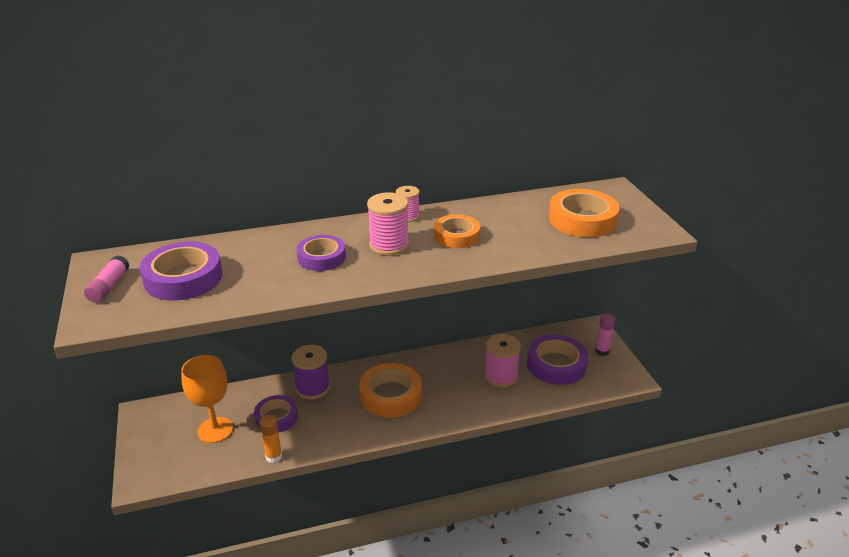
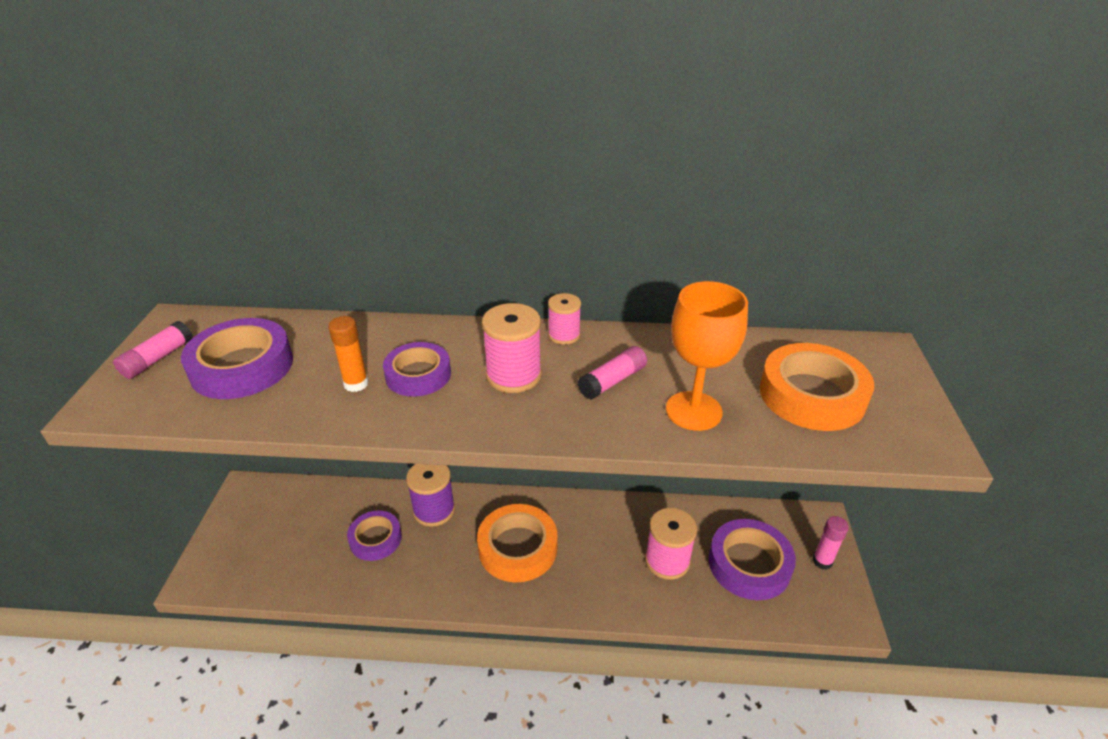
camera: 20 degrees right, 5 degrees up
(215, 430) = (304, 535): orange goblet -> orange goblet (693, 411)
(274, 456) = (346, 593): orange glue stick -> orange glue stick (356, 384)
(456, 236) = (612, 381): orange tape -> pink glue stick

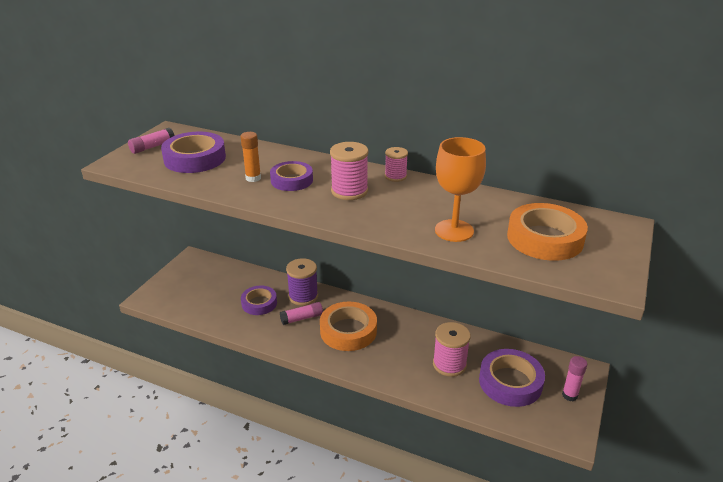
camera: 20 degrees right, 5 degrees down
(612, 381) = (411, 205): pink glue stick -> pink glue stick (302, 318)

